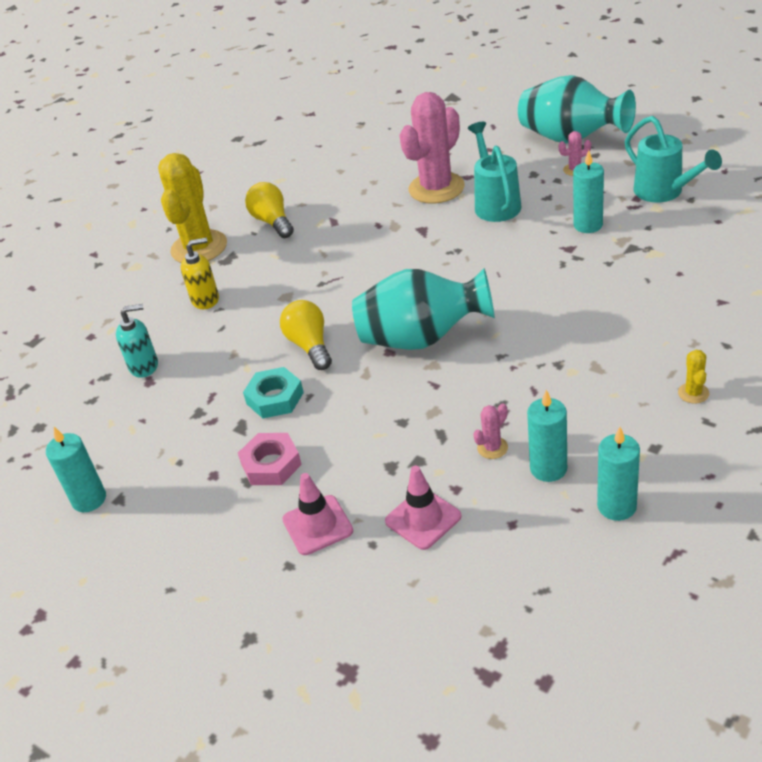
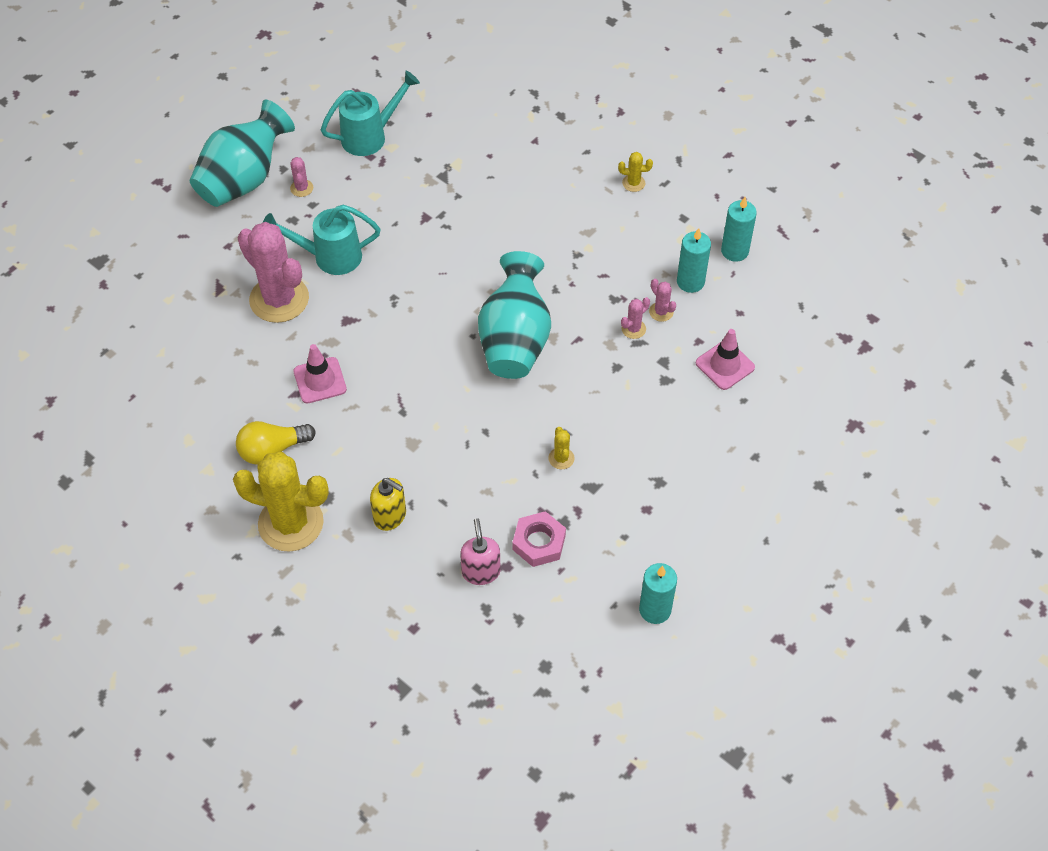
camera: 90 degrees left, 15 degrees up
(144, 366) = (481, 571): turquoise soap dispenser -> pink soap dispenser
(205, 299) = (390, 516): yellow soap dispenser -> yellow soap dispenser turned 135 degrees clockwise
(271, 464) = (644, 464): pink nut -> pink nut (539, 542)
(275, 398) = (561, 458): turquoise nut -> yellow cactus
(310, 345) = (496, 427): yellow light bulb -> none
(317, 525) = (718, 434): pink traffic cone -> pink traffic cone (320, 380)
(460, 427) = (633, 329): none -> pink cactus
(588, 225) = (396, 197): turquoise candle -> none

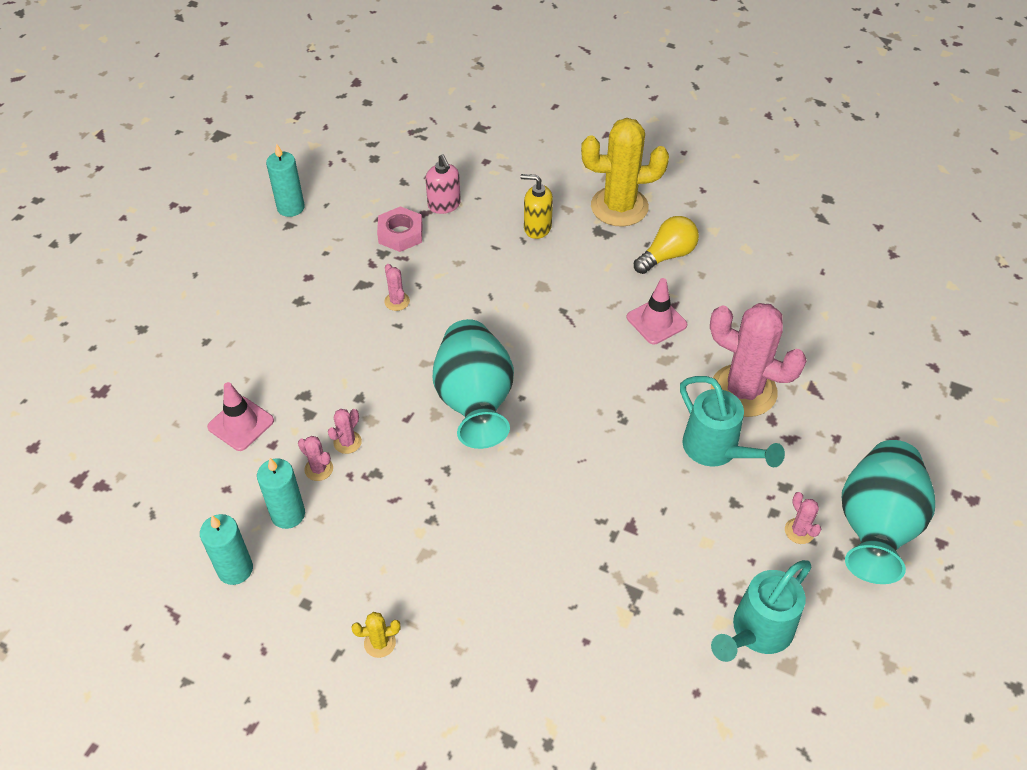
camera: 165 degrees right, 5 degrees down
(330, 257) = (716, 450): turquoise watering can -> turquoise watering can turned 75 degrees clockwise
(561, 458) = (397, 301): yellow cactus -> pink cactus

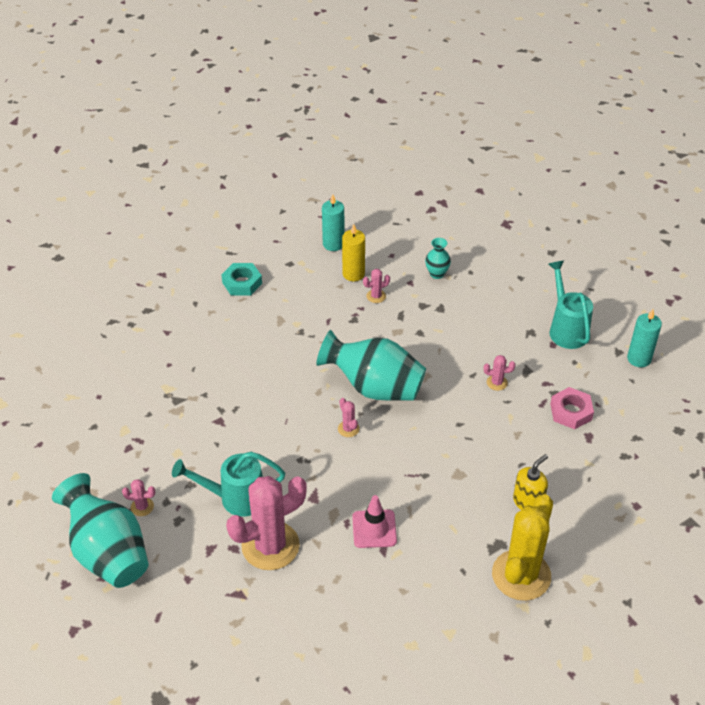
camera: 120 degrees right, 5 degrees down
(241, 424) = (437, 274): pink traffic cone -> turquoise vase
(288, 514) = (353, 274): turquoise candle -> yellow candle
(347, 442) = (387, 315): pink cactus -> pink cactus (348, 429)
(380, 643) = (242, 283): yellow cactus -> turquoise nut
(444, 205) = (591, 452): pink soap dispenser -> none
(667, 255) = (440, 577): yellow light bulb -> none
(757, 632) = (103, 443): turquoise watering can -> turquoise watering can (566, 329)

